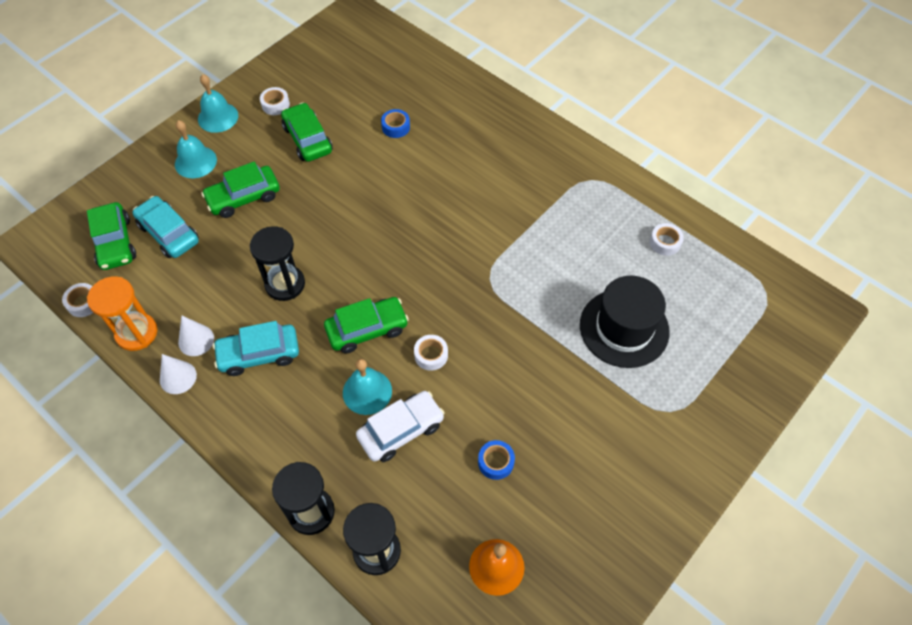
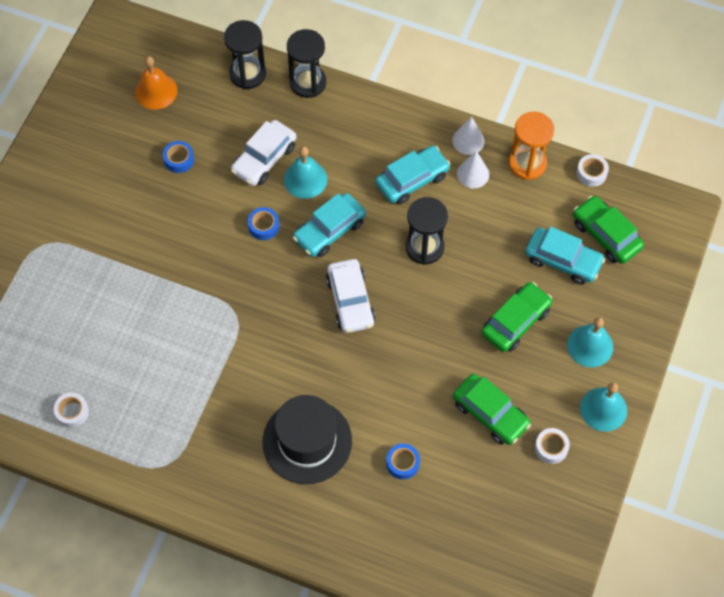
camera: 160 degrees right, 5 degrees up
(367, 329) = (329, 230): green car -> turquoise car
(378, 258) = (350, 301): none -> white car
(431, 355) = (263, 226): white tape -> blue tape
(624, 328) = (96, 307): black hat -> black hat (307, 441)

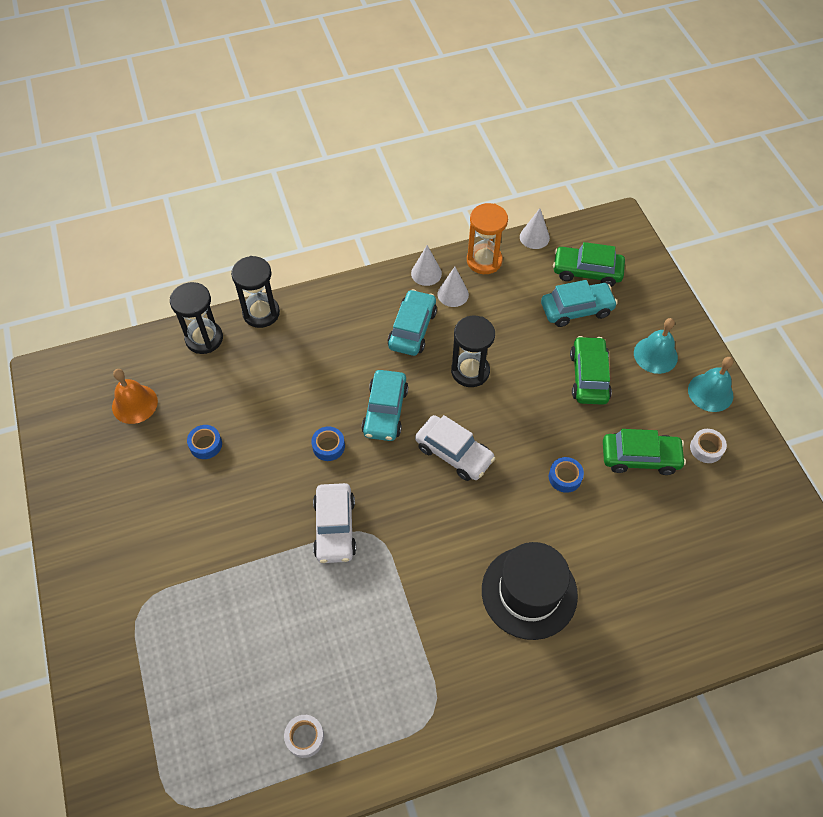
camera: 40 degrees left, 5 degrees down
(264, 159) = (279, 394): white car -> white car (335, 528)
(305, 179) = (328, 386): turquoise bell -> none
(402, 463) = (617, 548): blue tape -> blue tape (565, 477)
(591, 173) = (534, 237): white tape -> white cone

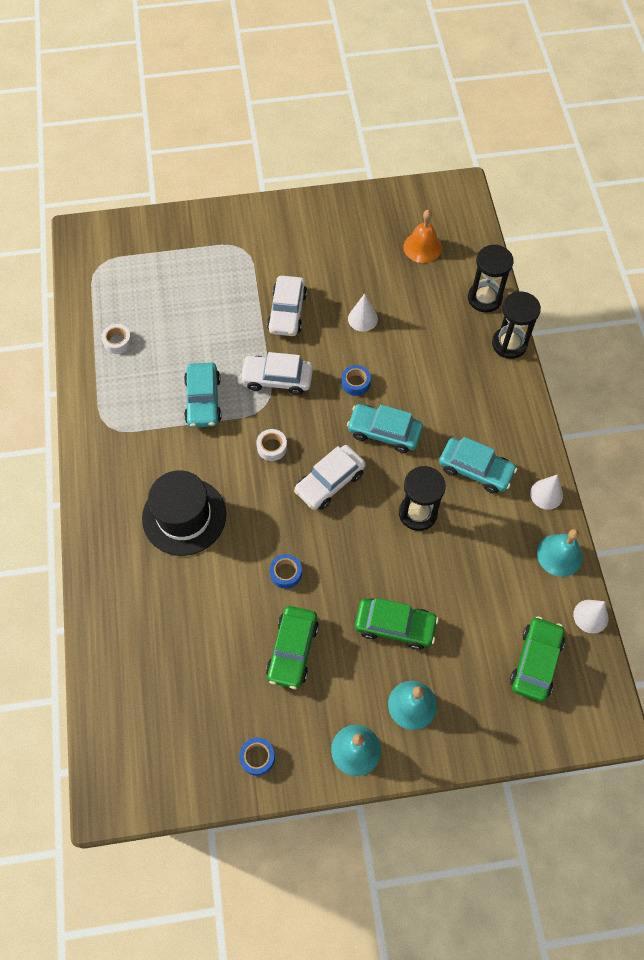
camera: 100 degrees right, 5 degrees up
(206, 444) = (374, 294): blue tape -> blue tape (257, 757)
(239, 533) = (287, 312): none -> white car
(453, 294) = (516, 515): white cone -> white cone (362, 319)
(484, 260) = (559, 555): orange hourglass -> turquoise bell
(576, 309) = (483, 636): turquoise car -> turquoise car (203, 400)
(706, 448) = (290, 721): white tape -> white tape (272, 447)

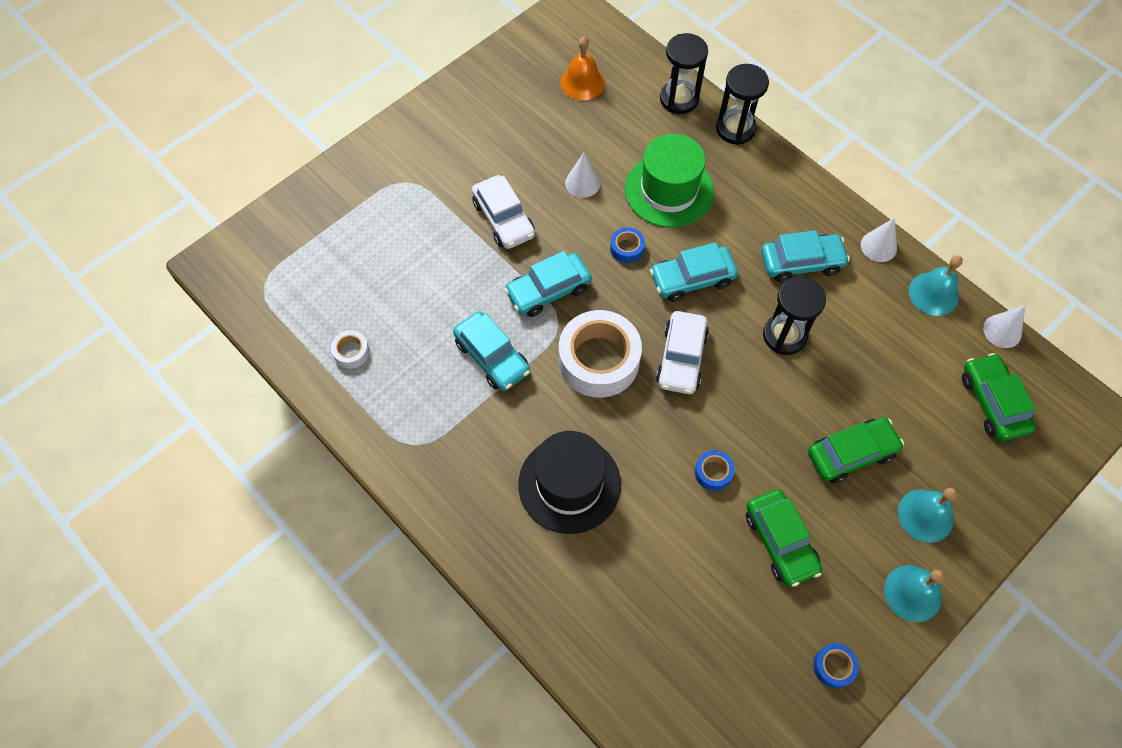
camera: 35 degrees left, 0 degrees up
(272, 447) = (599, 360): white tape -> white tape, size x2.26
(277, 379) = (548, 290): white car -> turquoise car
(421, 360) = (669, 190): none -> green hat

